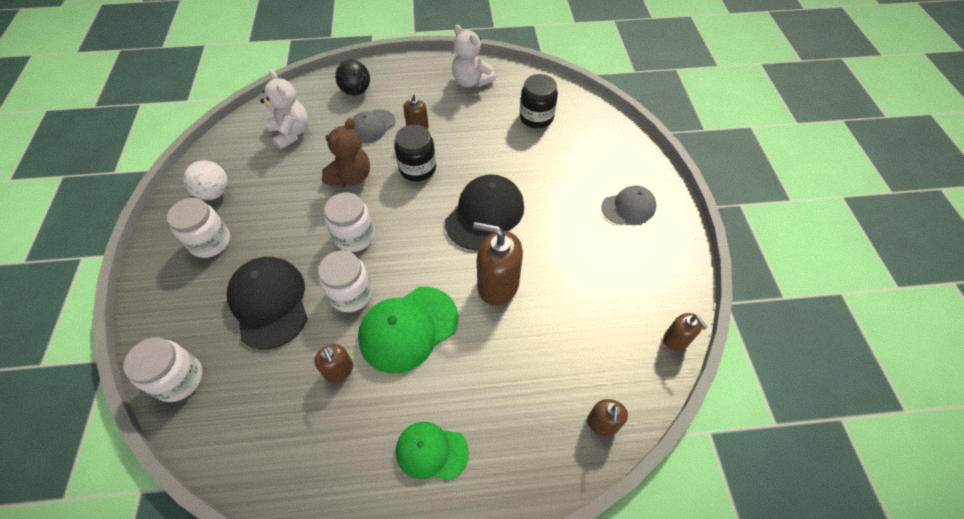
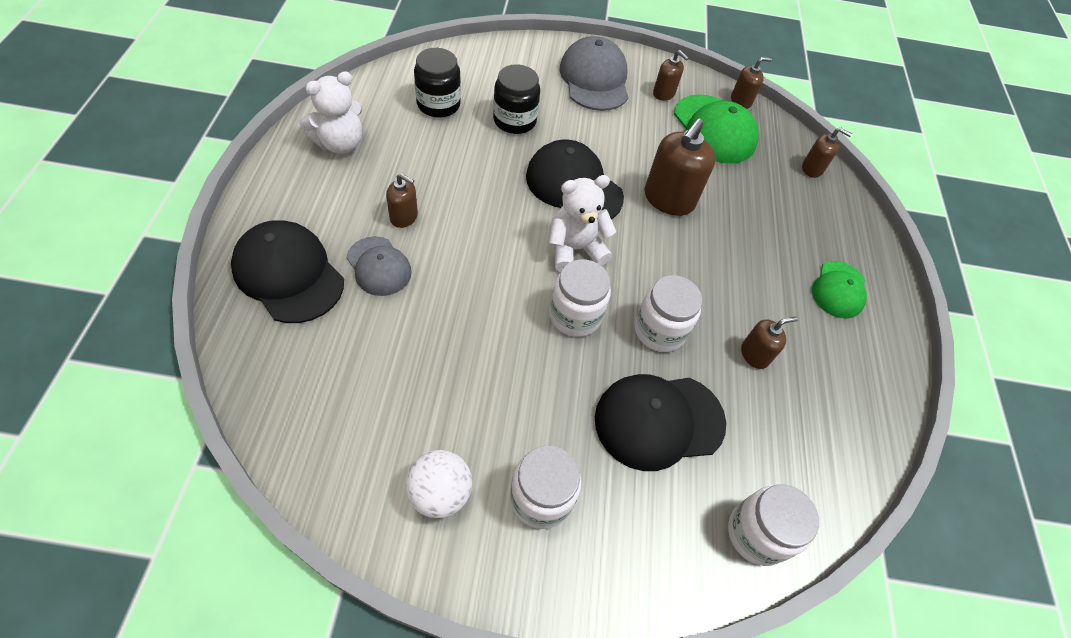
camera: 85 degrees left, 0 degrees up
(291, 133) = (346, 372): white teddy bear -> white teddy bear (575, 249)
(351, 177) = (470, 305): brown teddy bear -> none
(356, 91) = (288, 274): black ball -> black cap
(408, 328) = (711, 284): green cap -> green cap (714, 129)
(417, 168) = (481, 231): black jar -> black jar (514, 120)
(628, 207) = (594, 79): grey cap -> grey cap, size x1.62
(643, 265) = (664, 93): none -> brown soap dispenser

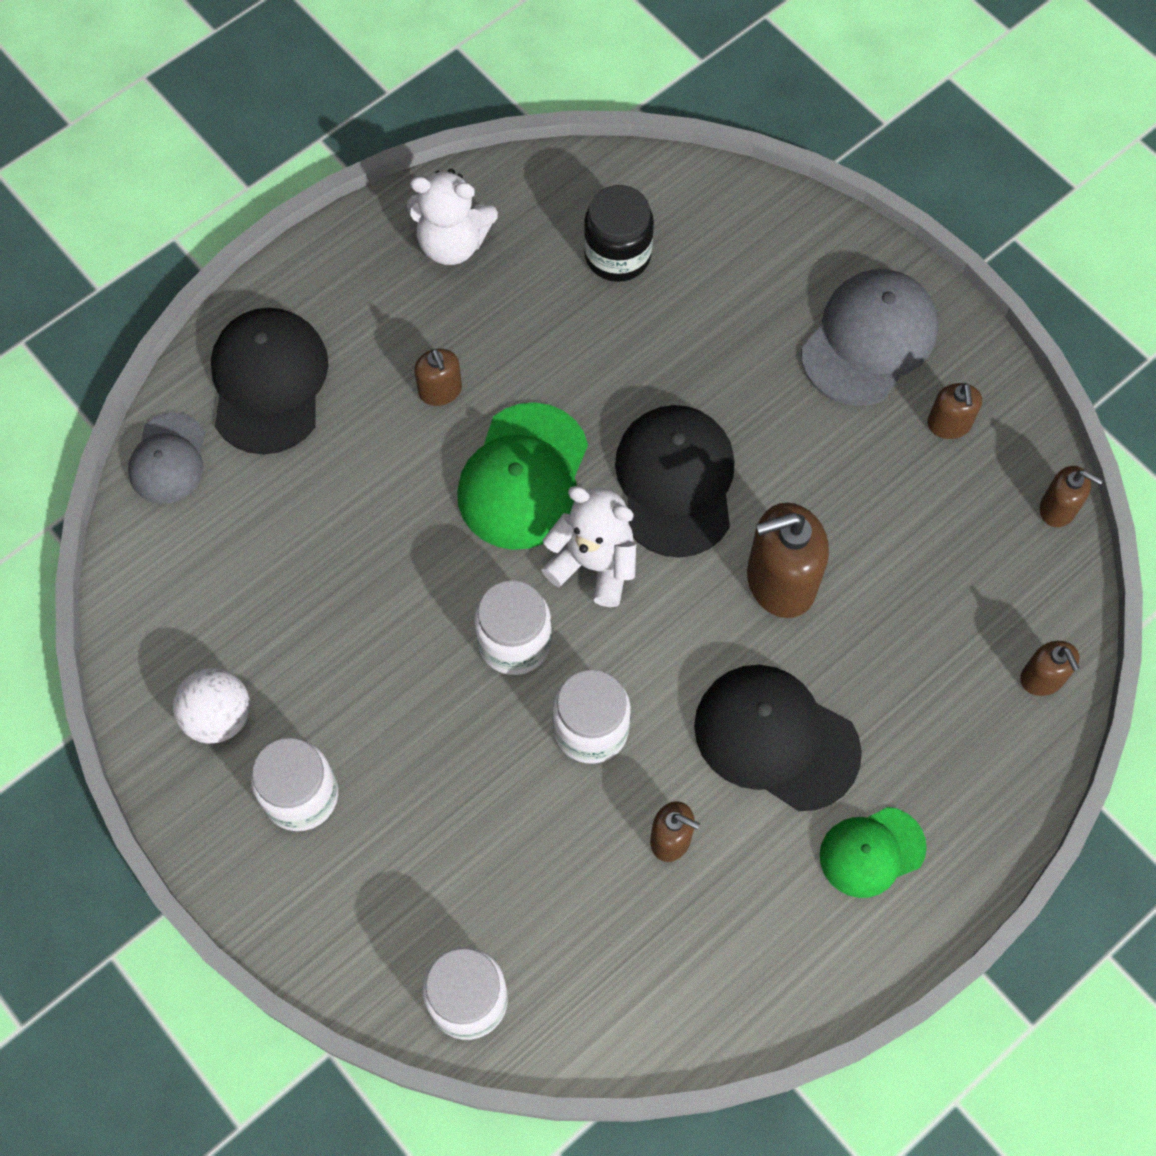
camera: 50 degrees right, 10 degrees up
(379, 266) = (363, 435): grey cap -> grey cap (168, 459)
(514, 120) = (692, 339): black jar -> none
(659, 421) = (486, 819): black cap -> black cap (776, 738)
(714, 129) = (962, 526): green cap -> green cap (523, 477)

